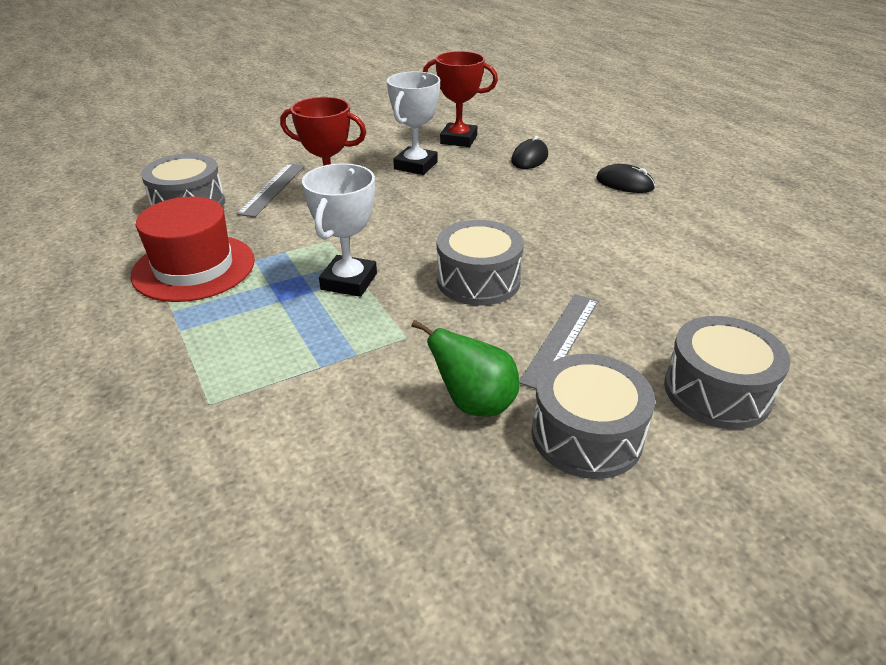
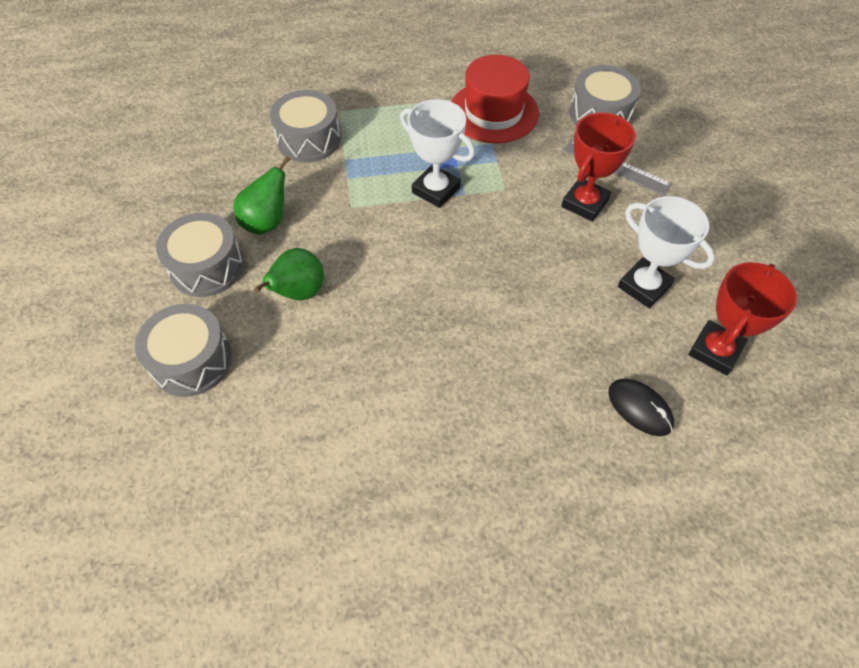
camera: 110 degrees right, 20 degrees up
(478, 280) = (399, 268): grey drum -> grey drum (308, 139)
(561, 339) = (299, 292): grey ruler -> green pear
(624, 183) = (538, 484): black mouse -> none

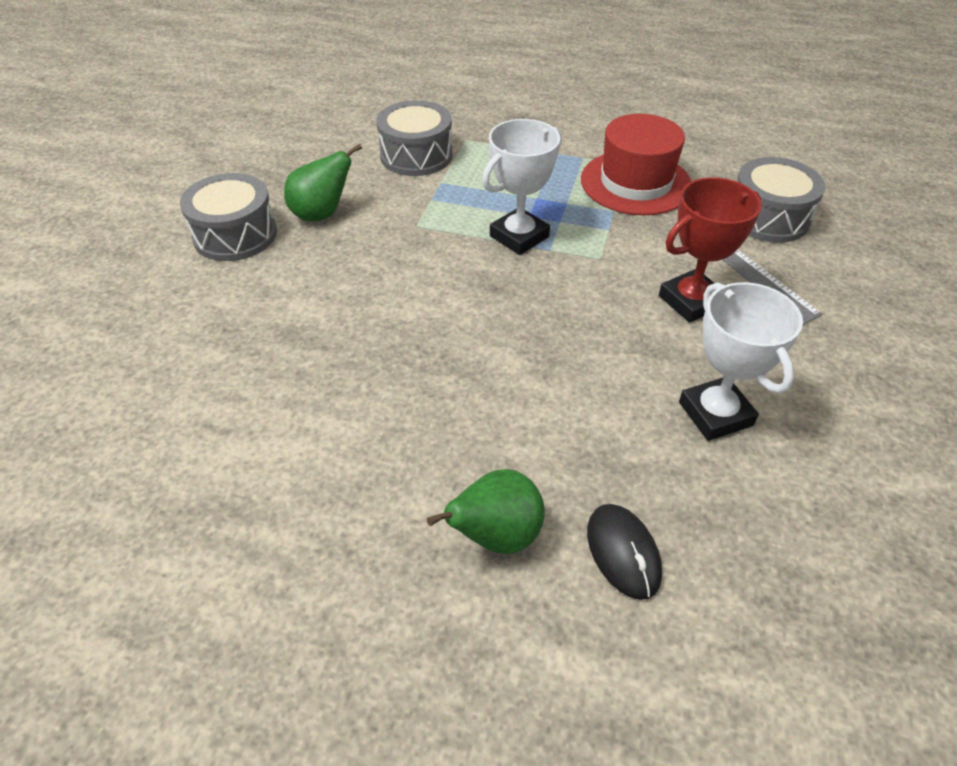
camera: 25 degrees right, 10 degrees down
(192, 361) = (157, 311): grey drum -> none
(299, 292) = (305, 286): green pear -> green pear (496, 535)
(436, 190) = (519, 236): white trophy -> white trophy turned 75 degrees clockwise
(715, 350) = (773, 524): red trophy -> none

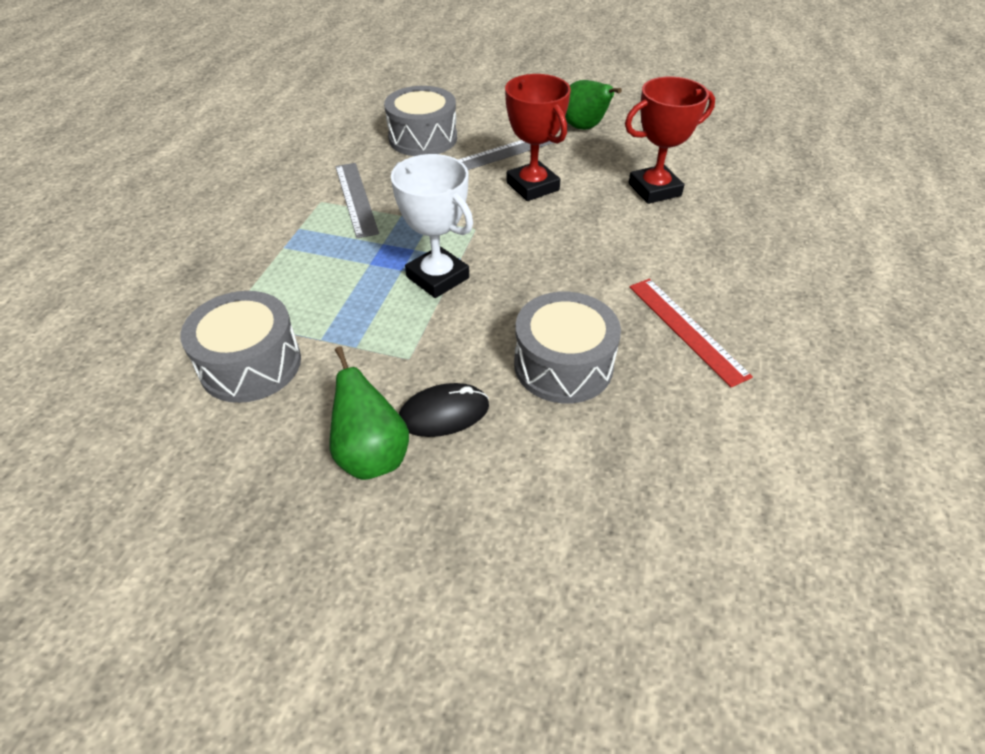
camera: 90 degrees left, 0 degrees up
(235, 235) = (410, 558): grey drum -> grey drum (563, 365)
(442, 407) = (686, 329): none -> red ruler
(496, 535) = (805, 298): green pear -> green pear (584, 128)
(623, 552) = (790, 240): black mouse -> black mouse (444, 413)
(635, 183) = (356, 198): red hat -> grey ruler
(715, 414) = (654, 190): white trophy -> red trophy

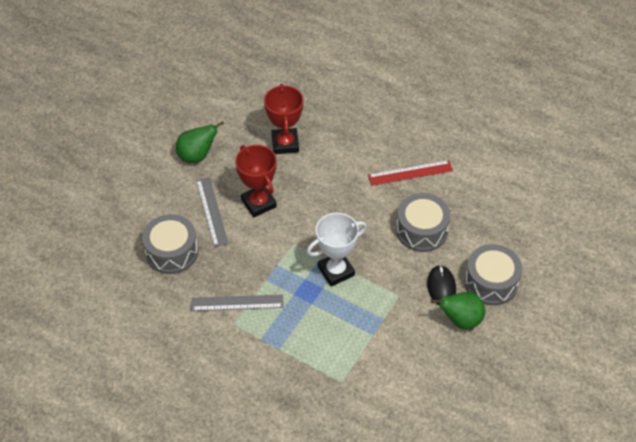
camera: 75 degrees left, 5 degrees up
(250, 364) = (384, 370): grey drum -> grey drum (491, 282)
(532, 186) = (259, 203): red trophy -> red trophy turned 75 degrees clockwise

